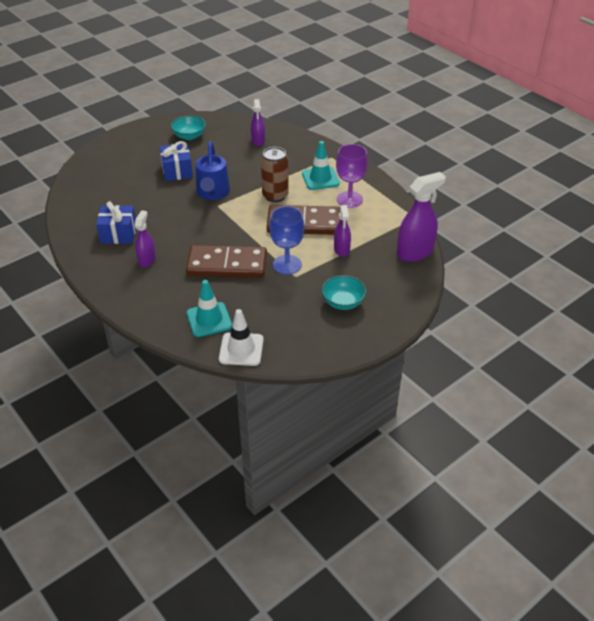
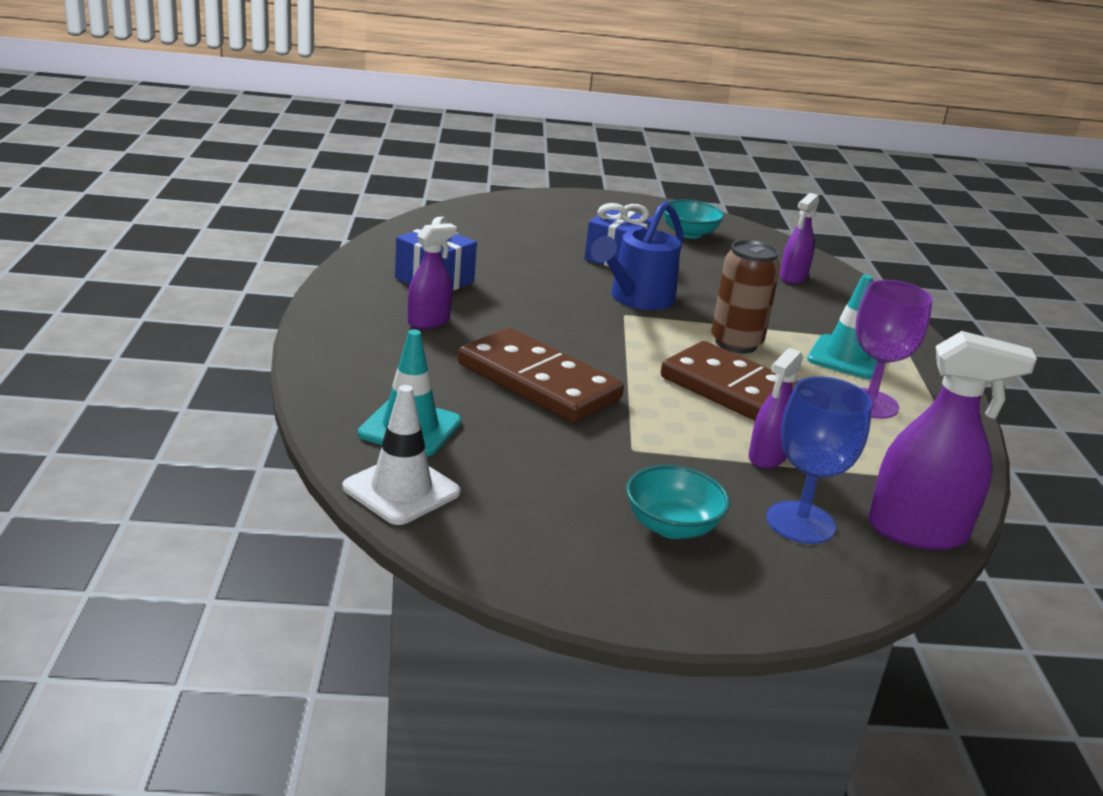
camera: 35 degrees right, 15 degrees down
(287, 265) = (638, 428): blue goblet -> blue goblet (800, 522)

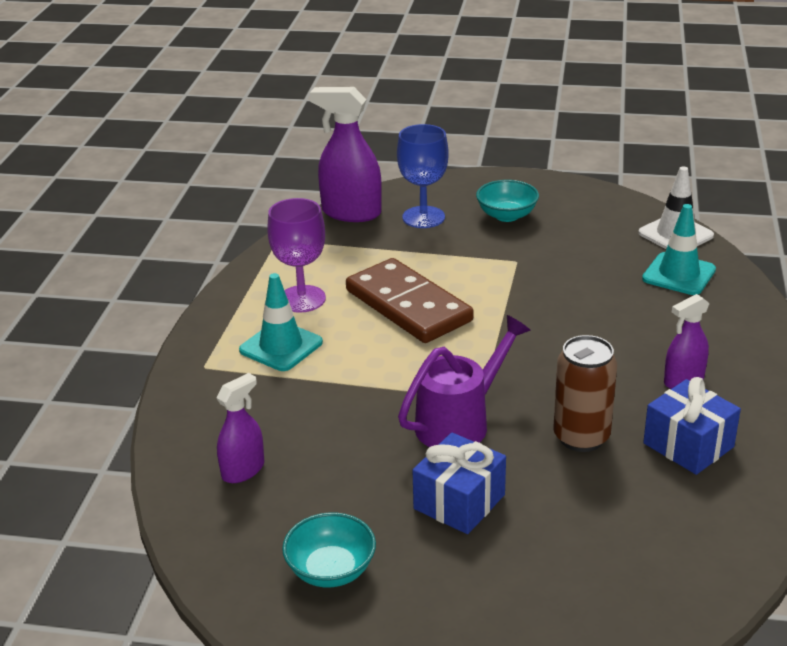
camera: 165 degrees left, 5 degrees up
(538, 381) = (580, 315): brown domino -> none
(636, 299) = (460, 422): blue watering can -> purple watering can
(736, 343) = (381, 361): brown can -> brown can (581, 437)
(767, 457) = (419, 256): purple spray bottle -> none

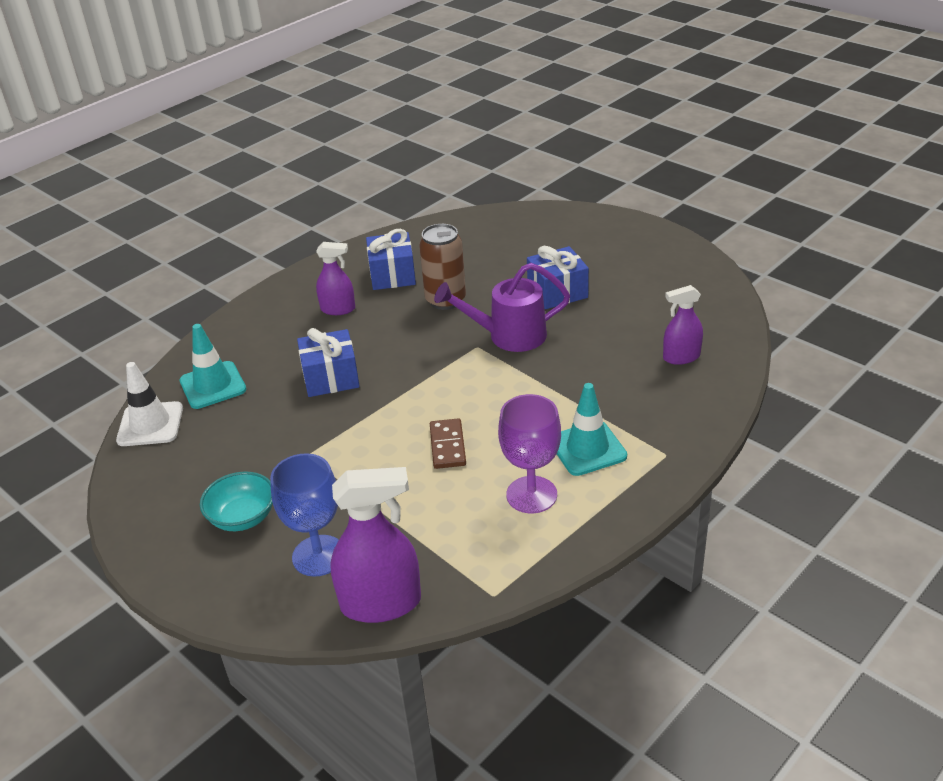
camera: 145 degrees left, 5 degrees up
(331, 570) = (661, 284): turquoise bowl -> none
(351, 213) = (381, 603): purple spray bottle -> purple spray bottle turned 60 degrees counterclockwise
(408, 306) = (448, 446): brown domino -> brown domino, size x0.50
(585, 317) = (331, 378): none -> blue gift

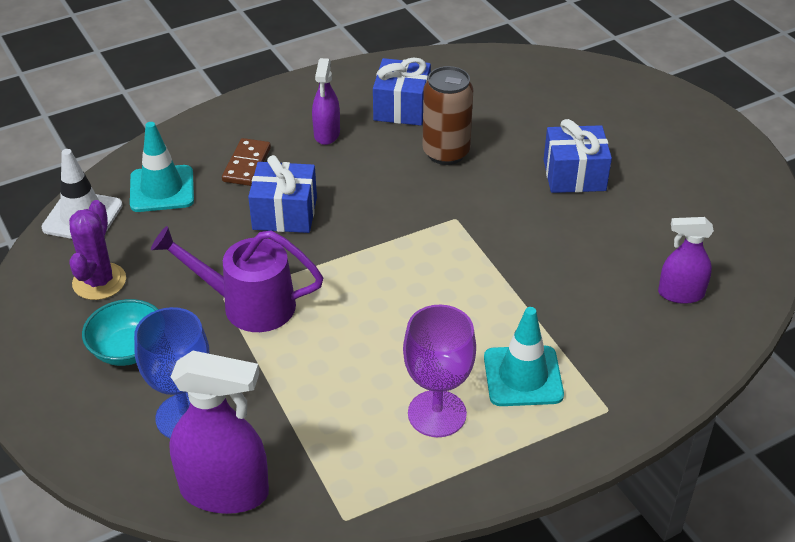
camera: 15 degrees right, 5 degrees up
(190, 471) = (99, 281): none -> purple cactus
(338, 309) = (327, 134): purple spray bottle -> purple spray bottle turned 75 degrees clockwise
(448, 446) = (372, 329): brown domino -> brown domino (247, 164)
(508, 336) = (495, 214): purple watering can -> purple watering can (247, 304)

